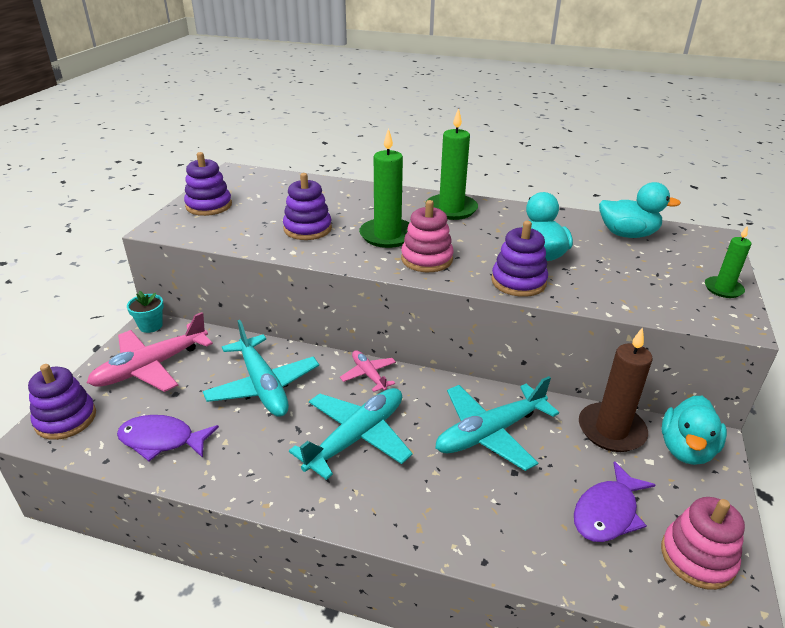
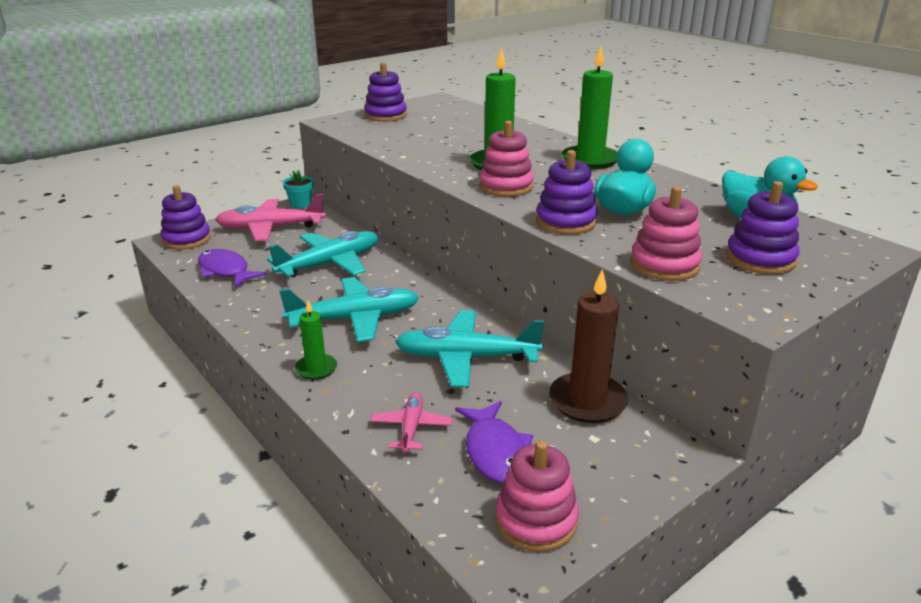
camera: 35 degrees right, 5 degrees down
(263, 385) = (329, 264): turquoise plane -> turquoise plane turned 135 degrees counterclockwise
(307, 229) = (438, 145): purple stacking toy -> purple stacking toy (760, 259)
(369, 375) = (418, 284): pink plane -> pink plane (411, 427)
(607, 512) = (495, 451): purple fish -> purple fish turned 90 degrees counterclockwise
(633, 299) = (664, 265): none -> pink stacking toy
(686, 449) = (648, 447): turquoise duck -> none
(723, 289) = (794, 288): green candle -> green candle (316, 369)

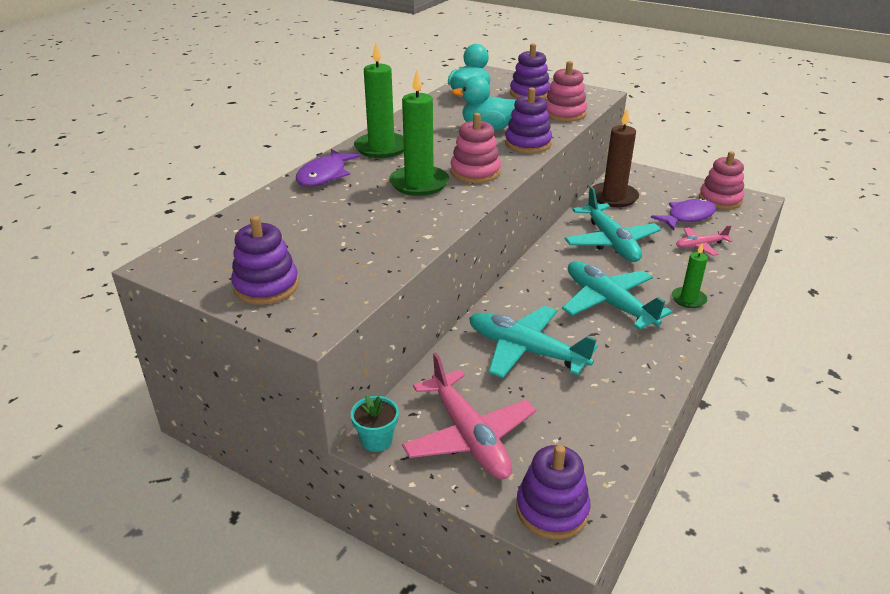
camera: 110 degrees left, 5 degrees up
(226, 271) = (599, 423): purple fish -> purple fish (324, 175)

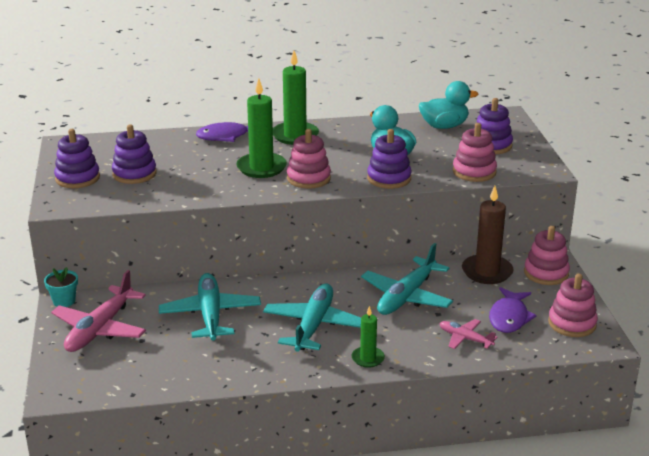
camera: 50 degrees right, 5 degrees down
(552, 509) = (66, 381): purple stacking toy -> purple stacking toy (134, 174)
(642, 179) = (546, 273): none -> pink stacking toy
(687, 217) = (509, 317): purple fish -> purple fish turned 90 degrees clockwise

